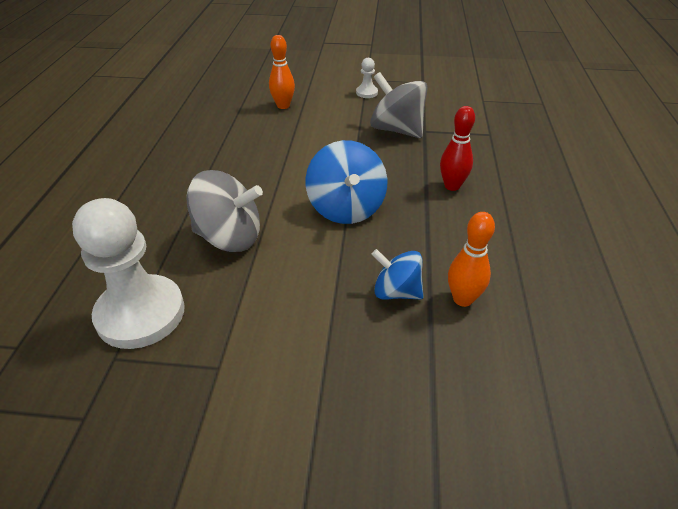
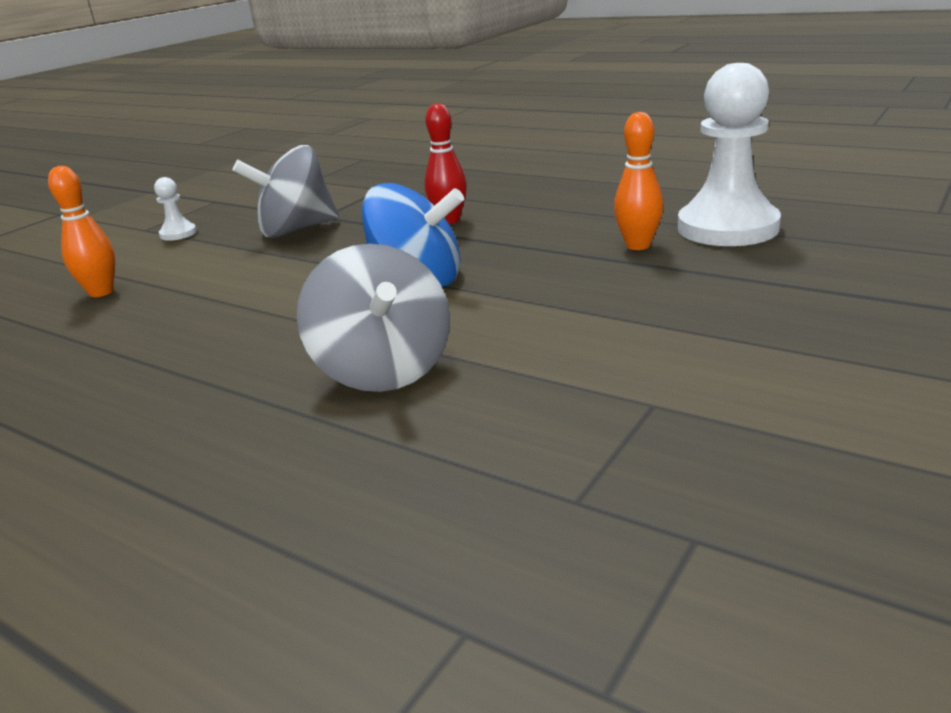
camera: 60 degrees left, 15 degrees down
(141, 313) = (490, 466): white pawn -> white pawn (727, 228)
(229, 237) = (383, 370): grey spinning top -> grey spinning top turned 120 degrees clockwise
(396, 292) = (600, 275): blue spinning top -> none

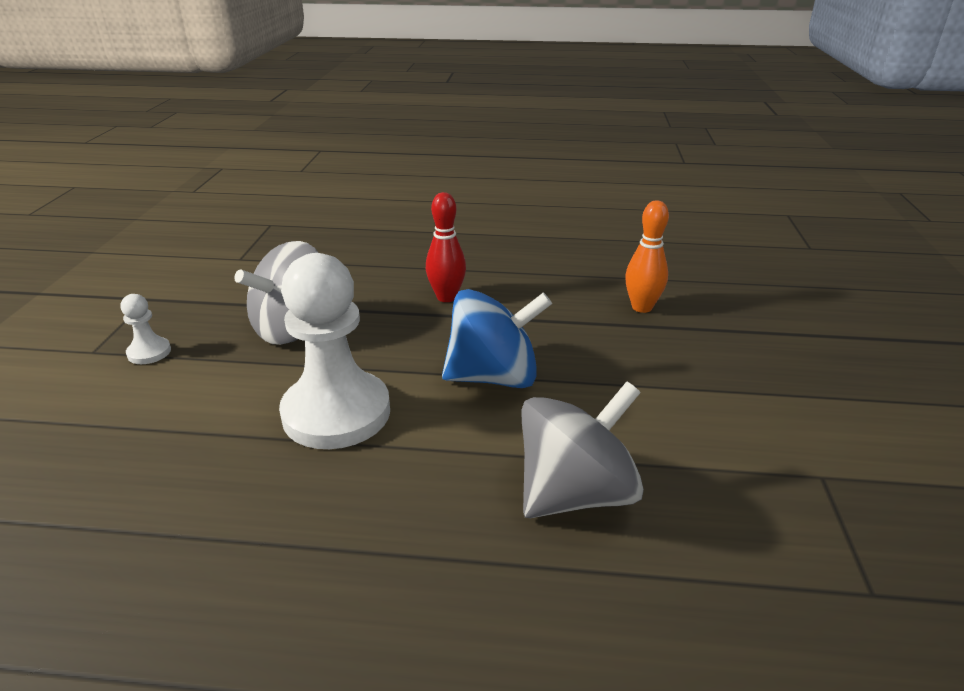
camera: 30 degrees left, 5 degrees up
(101, 292) = (136, 456): orange bowling pin -> none
(383, 370) = (575, 493): grey spinning top -> grey spinning top turned 75 degrees counterclockwise
(727, 228) = (689, 280): white pawn -> white pawn (336, 413)

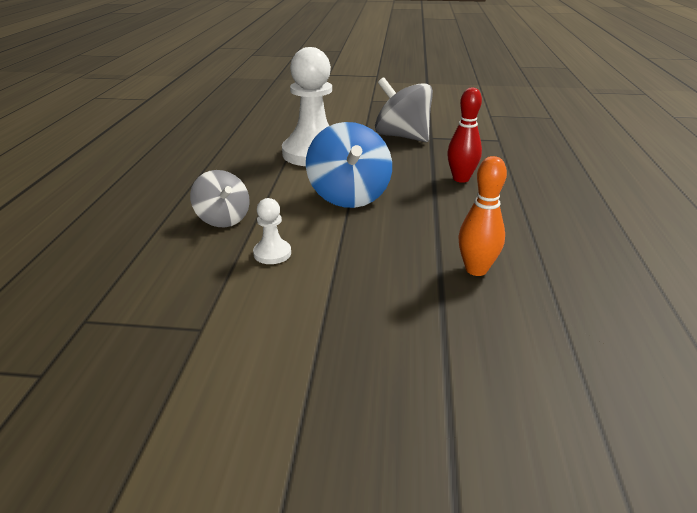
camera: 90 degrees right, 0 degrees up
(149, 352) = (371, 110): white pawn -> white pawn (272, 253)
(575, 493) = (223, 219): grey spinning top -> grey spinning top, size x0.63

